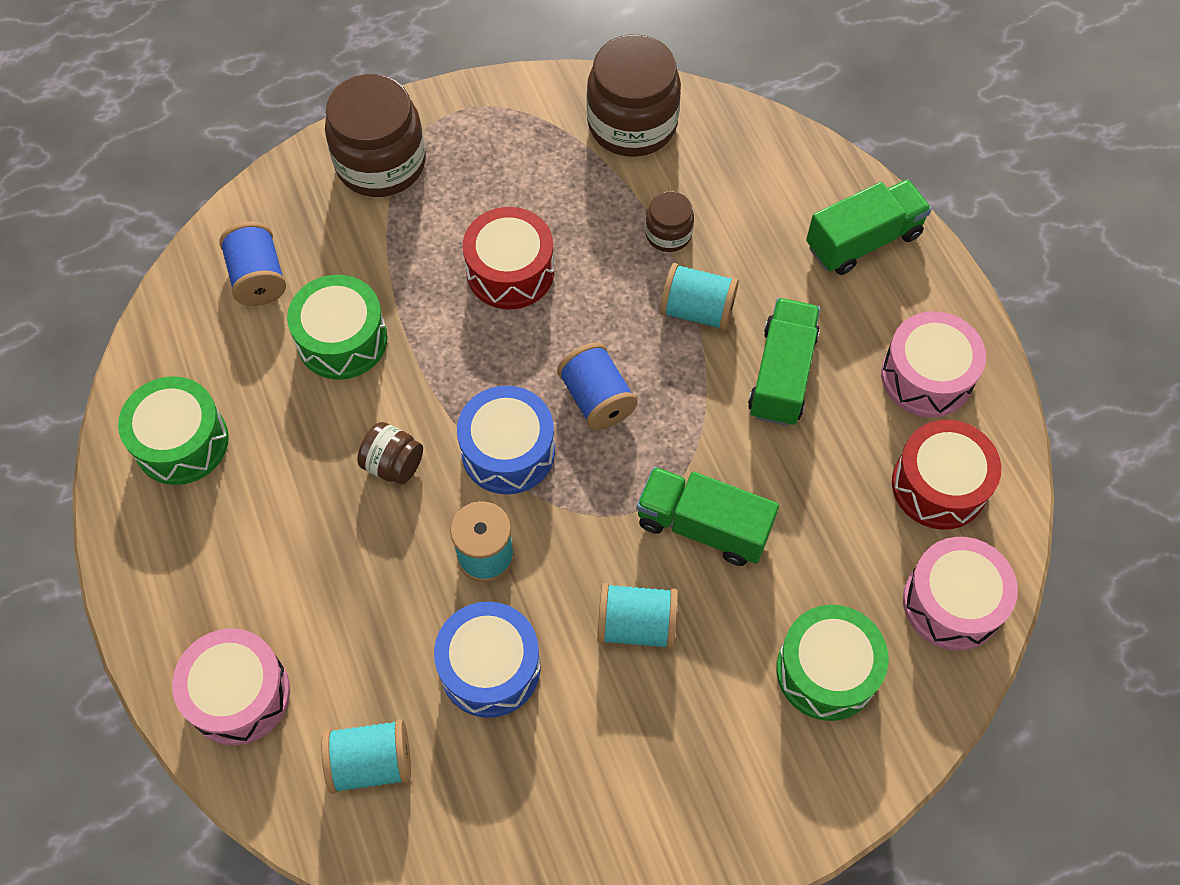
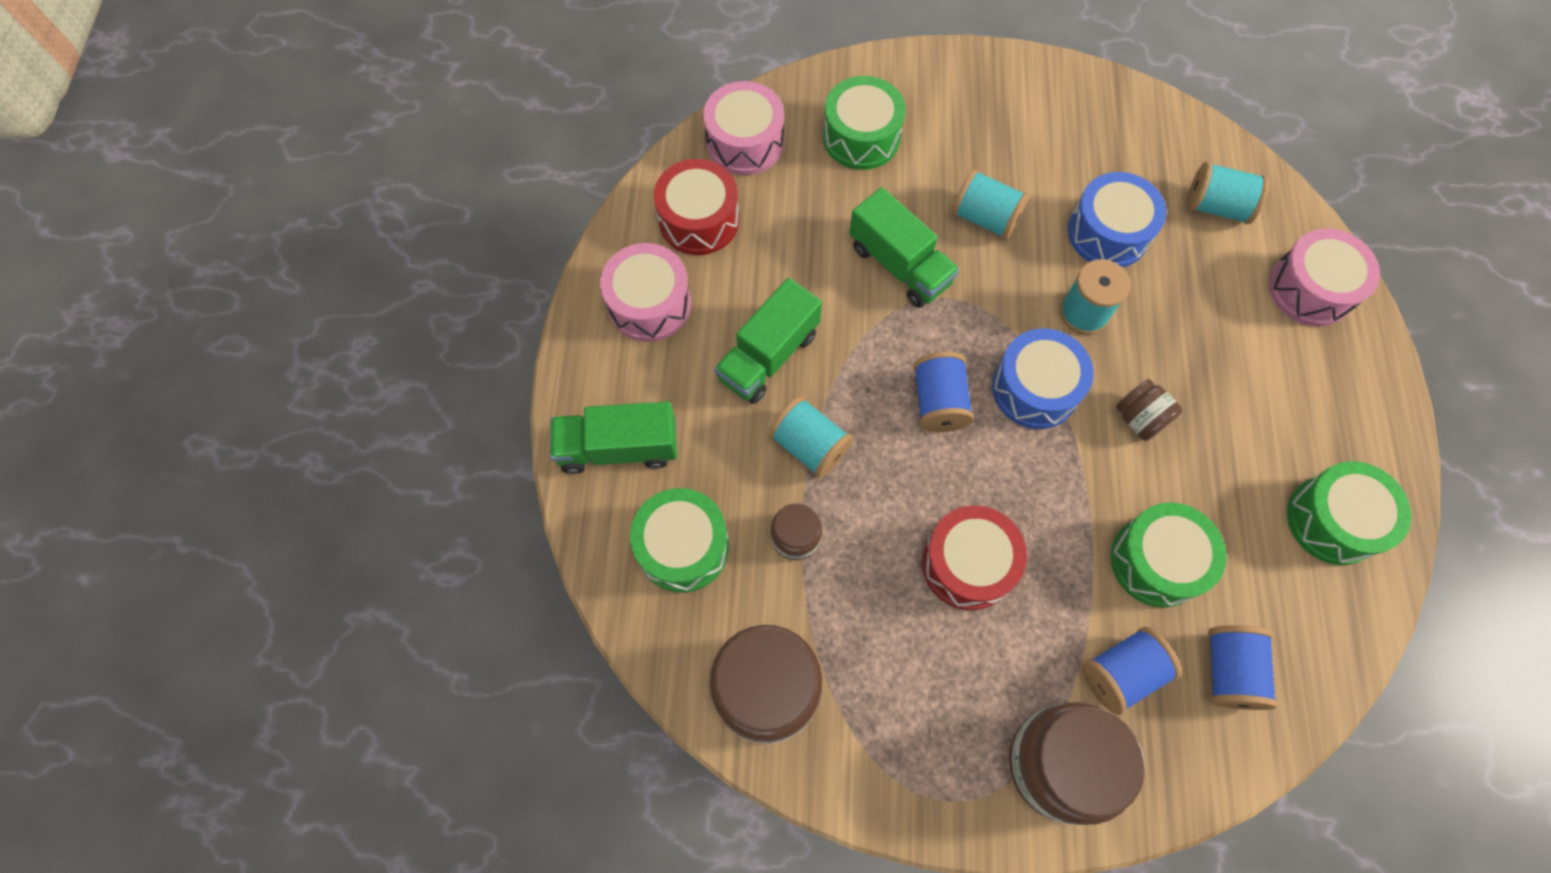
camera: 155 degrees left, 5 degrees up
(350, 241) = (1121, 673): none -> blue spool
(757, 190) = (683, 547): none -> green drum

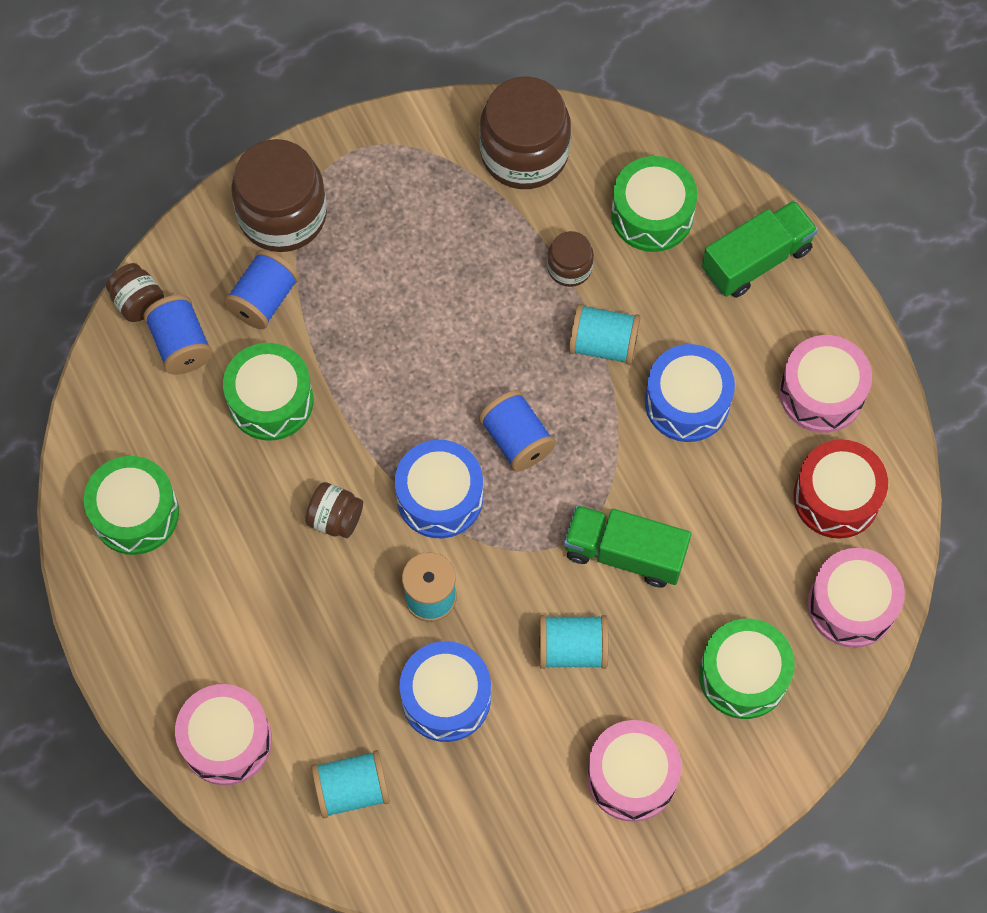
camera: 150 degrees right, 0 degrees up
(768, 356) = (687, 402): green truck -> blue drum
(967, 564) = (422, 318): red drum -> none
(989, 115) = (632, 776): none -> pink drum
(1260, 747) = (138, 302): none -> brown jar

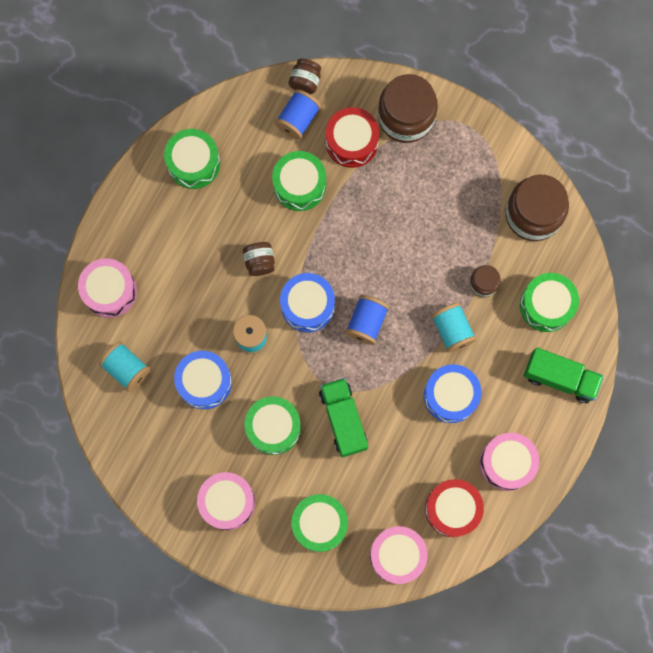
camera: 55 degrees right, 10 degrees up
(264, 300) = (351, 142): blue spool -> red drum
(572, 649) = (273, 427): turquoise spool -> green drum

